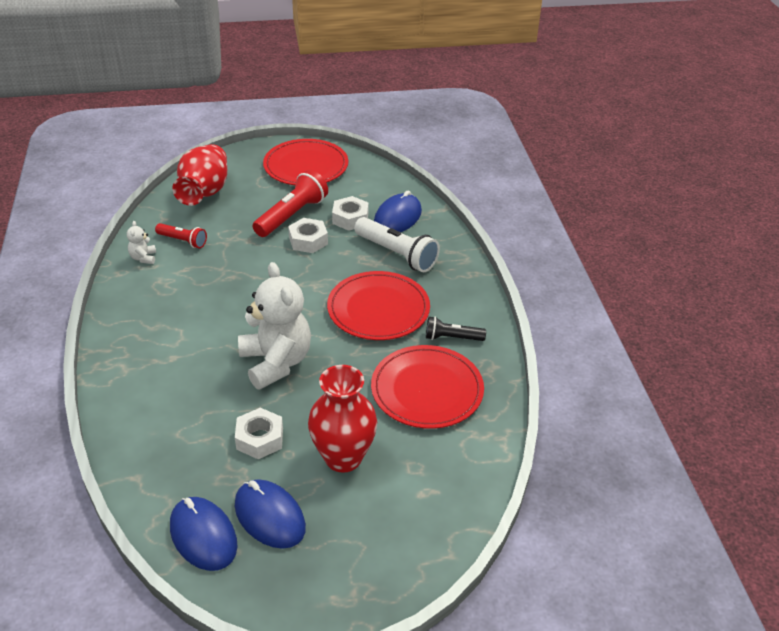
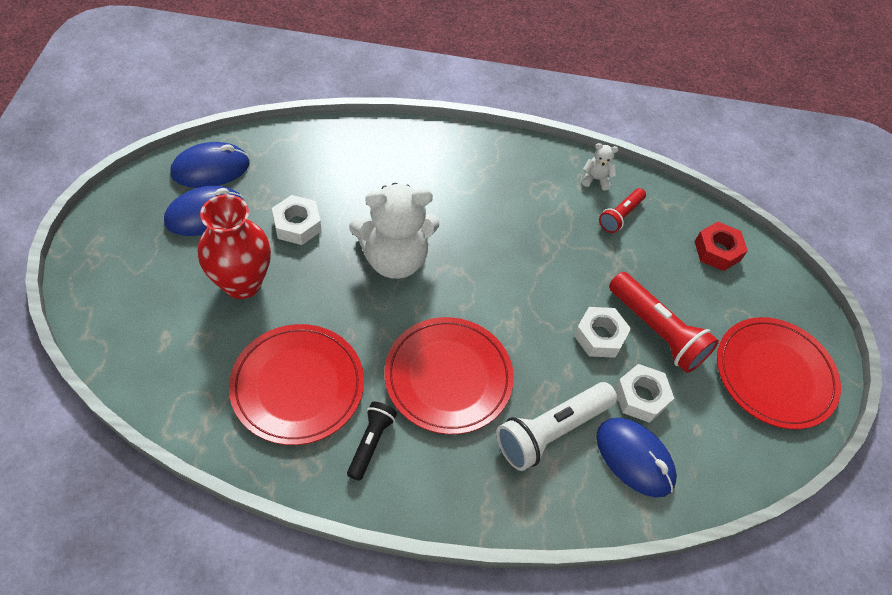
camera: 100 degrees right, 15 degrees up
(204, 192) = (717, 251): red vase -> red nut

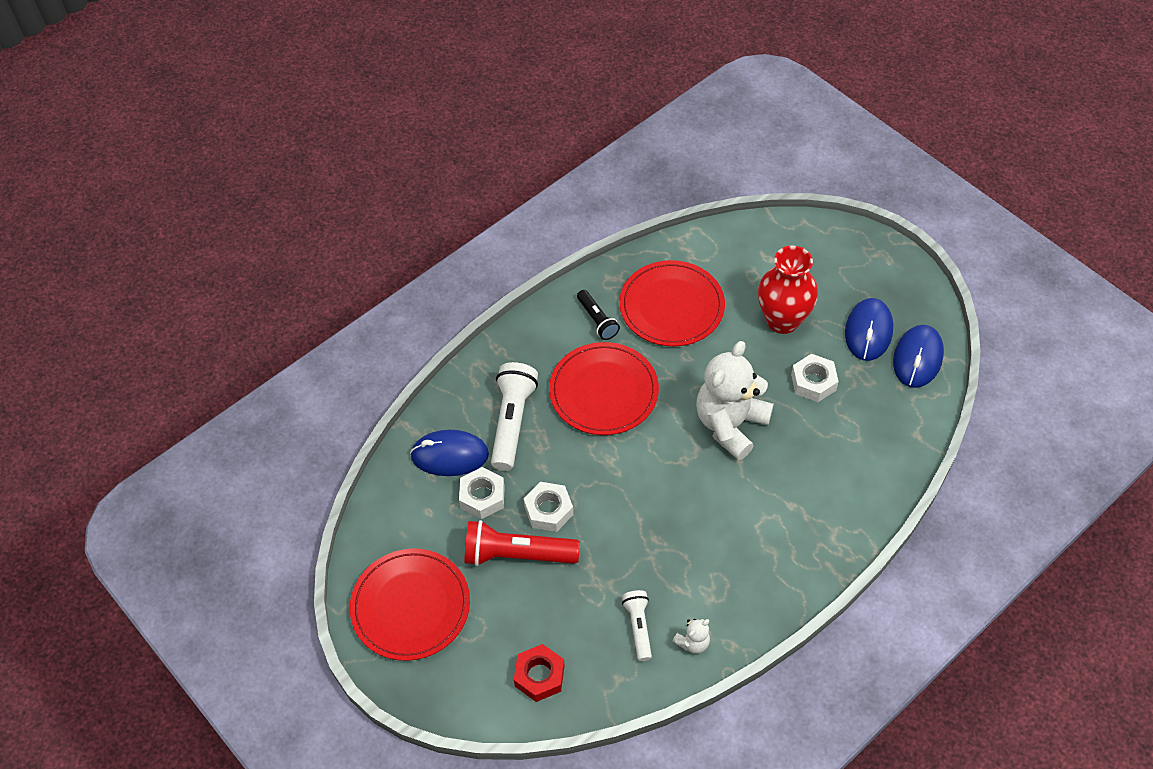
camera: 140 degrees right, 0 degrees up
(620, 216) = (638, 627): red flashlight -> white flashlight

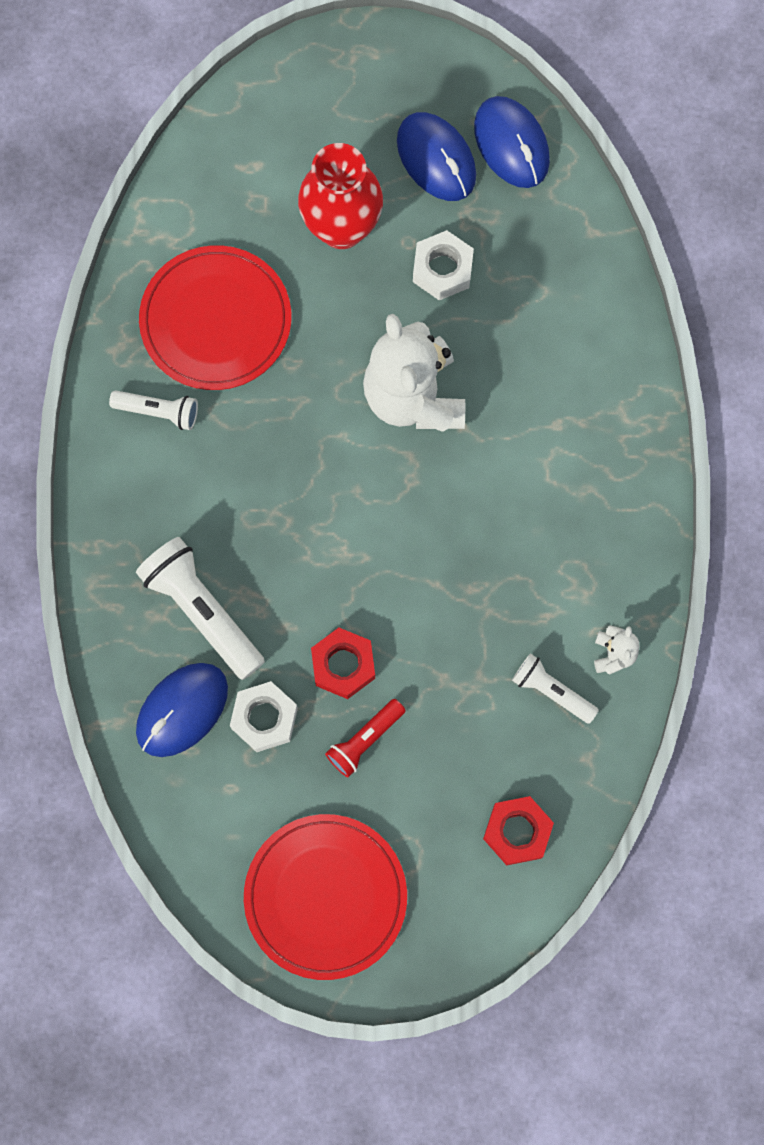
camera: 50 degrees left, 20 degrees up
(517, 554) = (365, 740): red flashlight -> red flashlight, size x0.58
(548, 510) = (343, 665): white nut -> red nut
(597, 320) = (158, 412): black flashlight -> white flashlight
(603, 391) = (254, 485): red plate -> none

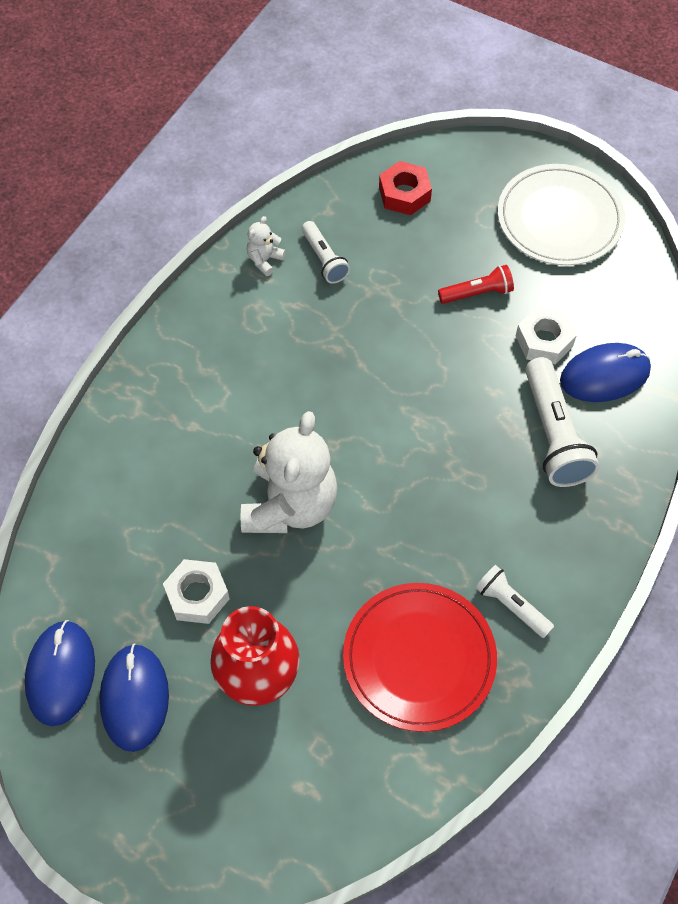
camera: 150 degrees left, 15 degrees down
(325, 896) = (559, 218): red plate -> white plate
(343, 665) = (465, 346): red nut -> none

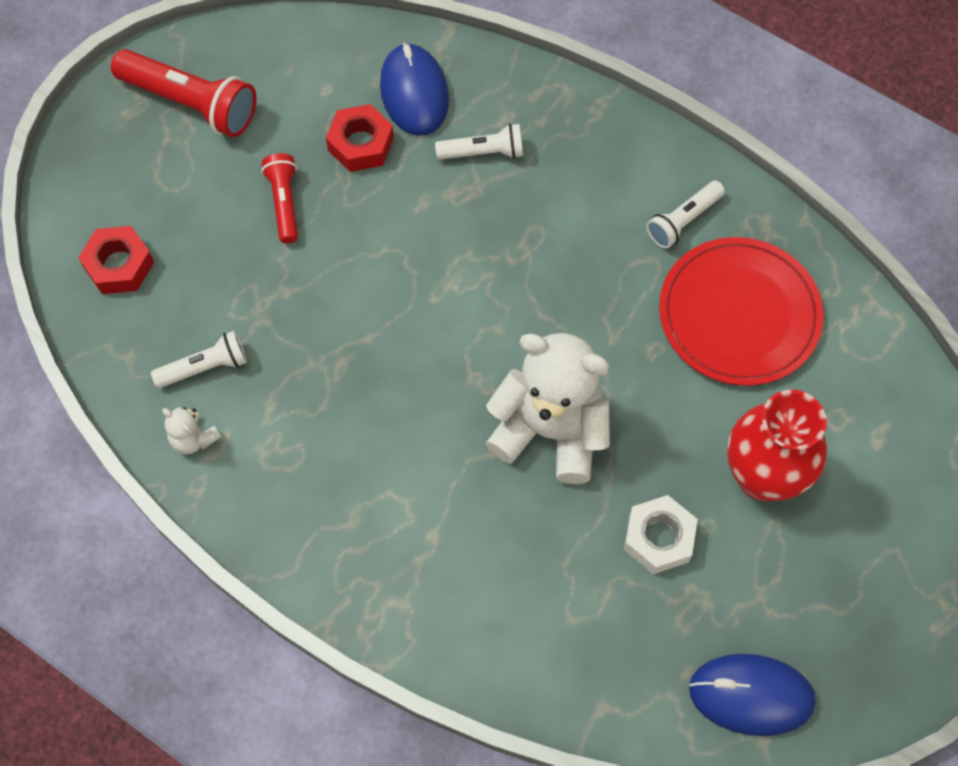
camera: 85 degrees left, 5 degrees up
(135, 698) = (781, 610): blue mouse -> none
(544, 341) = (360, 144): white nut -> red nut
(553, 434) = (483, 152): white flashlight -> white flashlight, size x0.58
(559, 218) = (190, 103): white plate -> red flashlight

